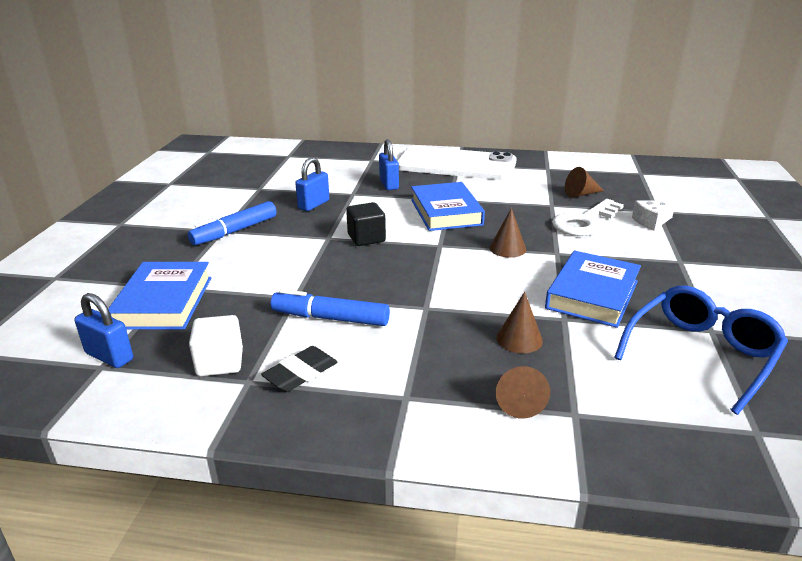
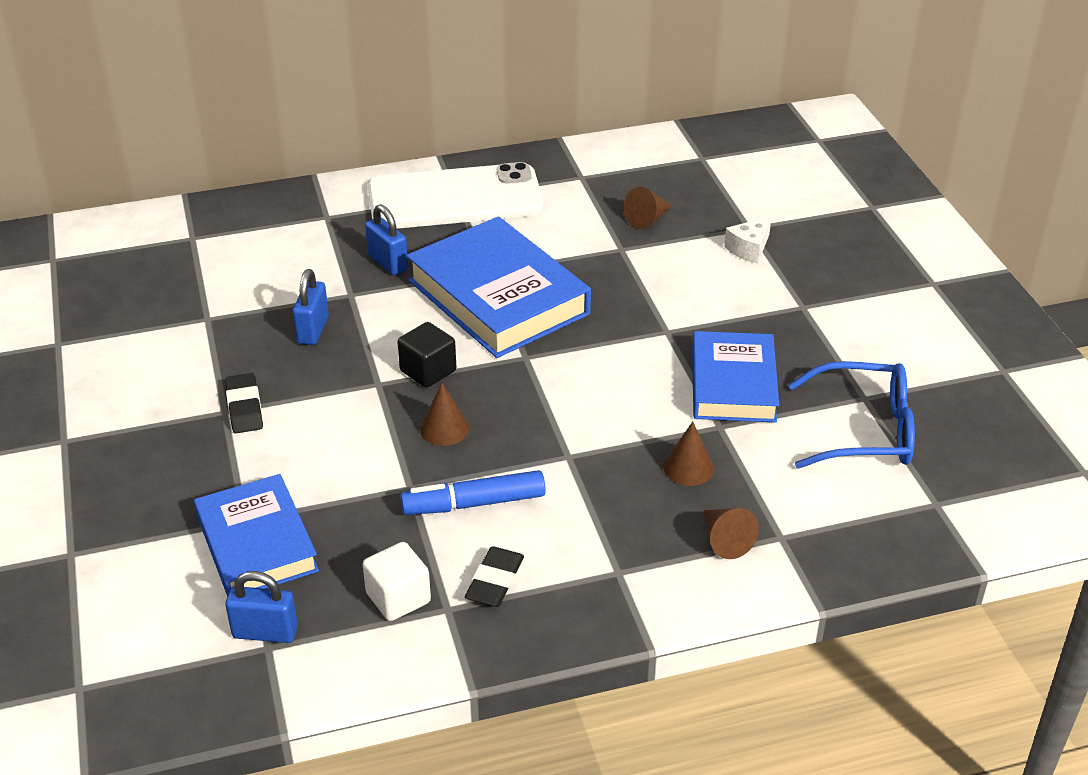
camera: 25 degrees left, 10 degrees up
(235, 231) = (244, 407): blue marker -> black eraser
(446, 212) = (498, 297): blue book -> blue book, size x1.52
(507, 248) = (608, 340): brown cone -> brown cone (444, 428)
(584, 222) = (674, 270): white key -> none
(701, 354) = (865, 431): blue glasses -> blue glasses turned 75 degrees clockwise

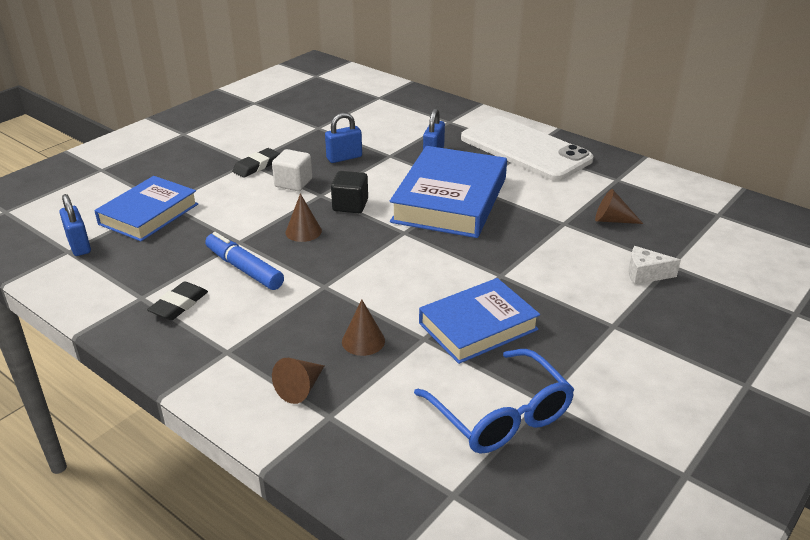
camera: 55 degrees right, 5 degrees down
(398, 598) = (138, 276): white cube -> white cube (293, 183)
(495, 581) = (179, 305): black eraser -> black eraser turned 45 degrees counterclockwise

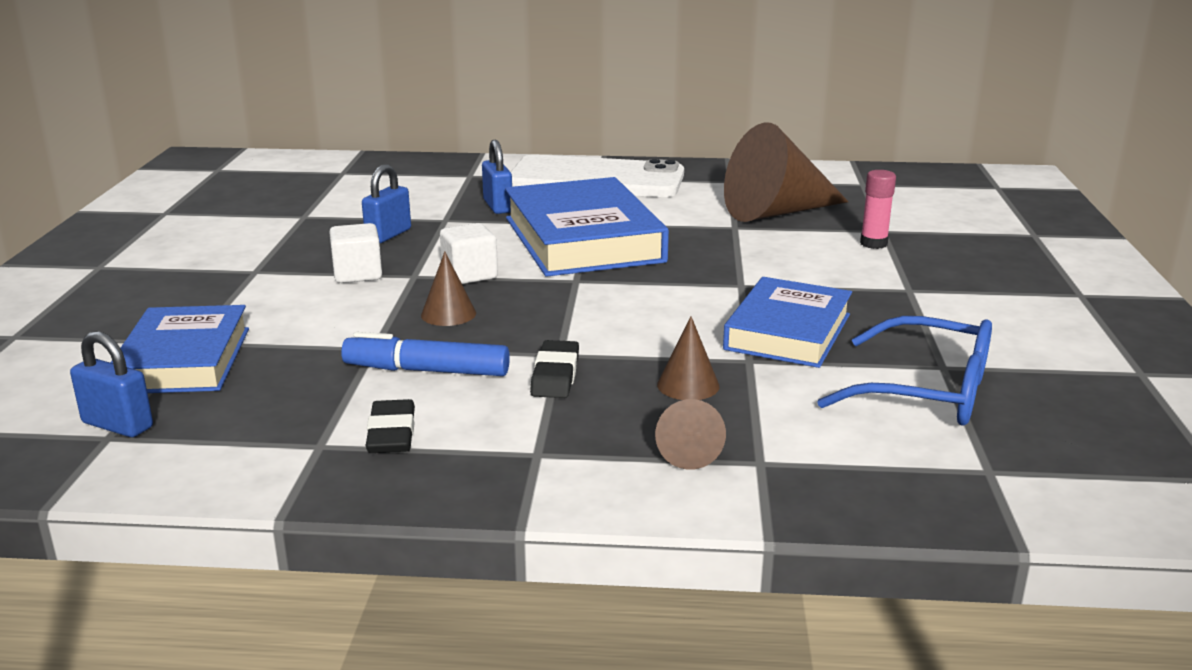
camera: 35 degrees left, 10 degrees down
(256, 166) = (275, 271): black eraser -> black eraser (555, 375)
(350, 205) = (470, 275): black cube -> white cube
(612, 220) = (777, 212): brown cone -> brown cone, size x2.23
(645, 274) = (873, 244): white cheese -> pink glue stick

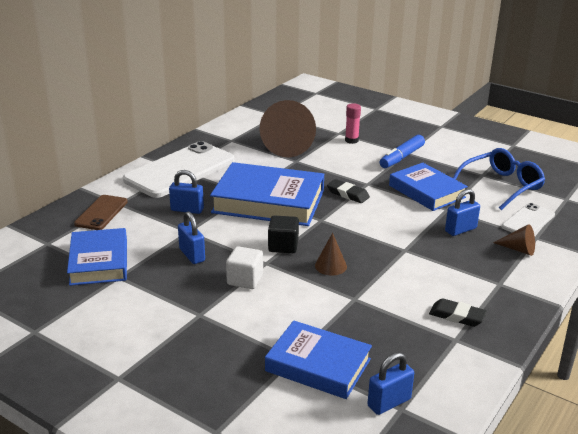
camera: 60 degrees left, 5 degrees up
(326, 201) = (99, 262): none -> blue book
(427, 371) = (395, 289): blue marker -> blue marker (402, 157)
(436, 174) = (101, 213): none -> brown phone
(470, 275) = (283, 246): white cube -> black cube
(555, 375) = (427, 257): black eraser -> black eraser (348, 194)
(688, 385) = (460, 230): brown cone -> blue padlock
(818, 443) = (528, 221): none -> white phone

